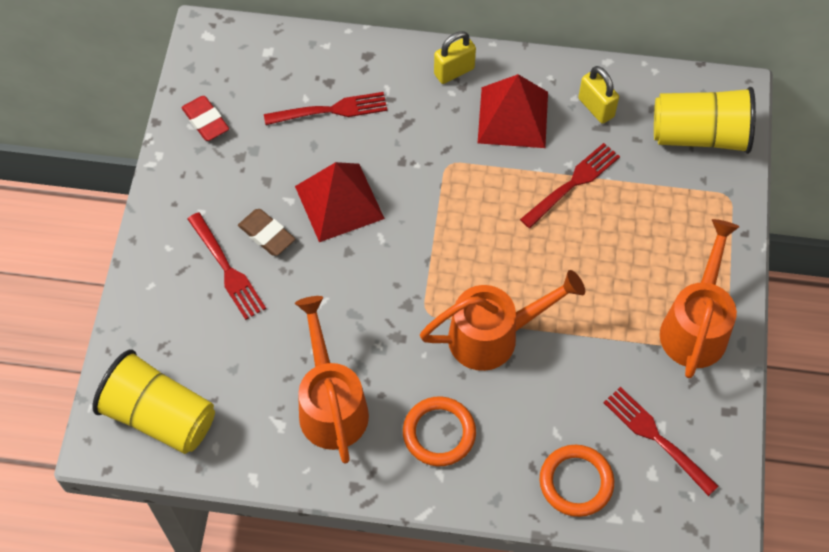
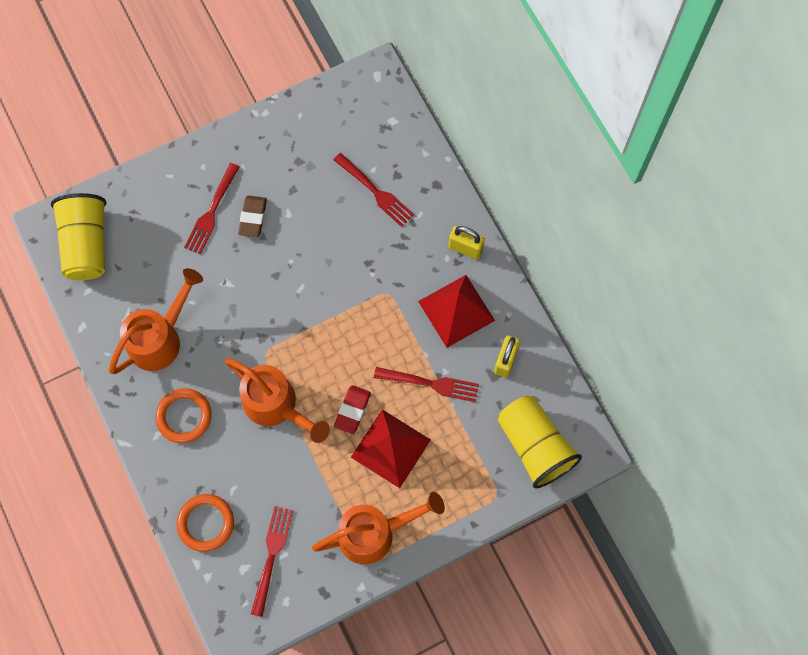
camera: 55 degrees right, 10 degrees up
(206, 121) = (310, 122): red eraser -> red eraser (352, 410)
(339, 202) = (308, 245): red pyramid -> red pyramid (391, 448)

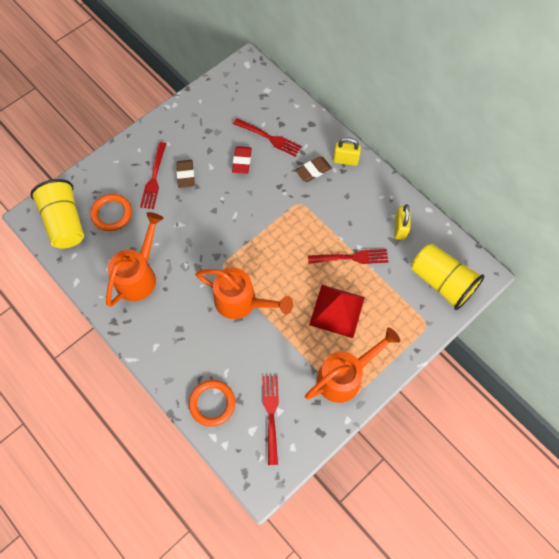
camera: 15 degrees left, 5 degrees down
(184, 416) = (173, 327): orange ring -> orange ring (112, 214)
(352, 410) = (300, 291): red eraser -> red eraser (242, 161)
(418, 252) = (313, 171): none -> brown eraser
(456, 310) = (353, 203): red pyramid -> none

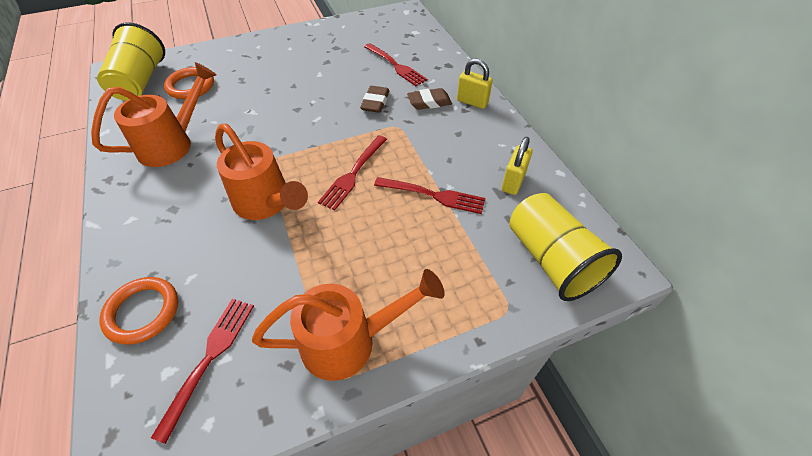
camera: 20 degrees right, 15 degrees down
(154, 178) = (255, 69): red fork -> red fork (353, 174)
(186, 175) = (288, 74): brown eraser -> brown eraser (375, 102)
(242, 161) = (354, 77): red eraser -> none
(337, 310) = (383, 250): red pyramid -> none

